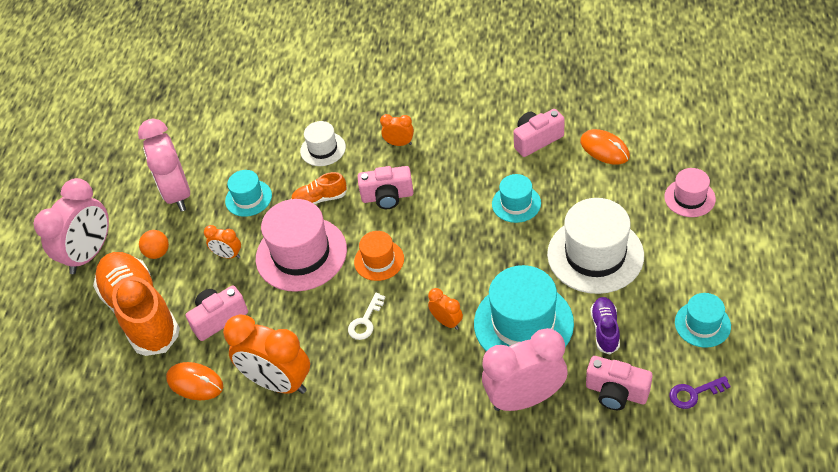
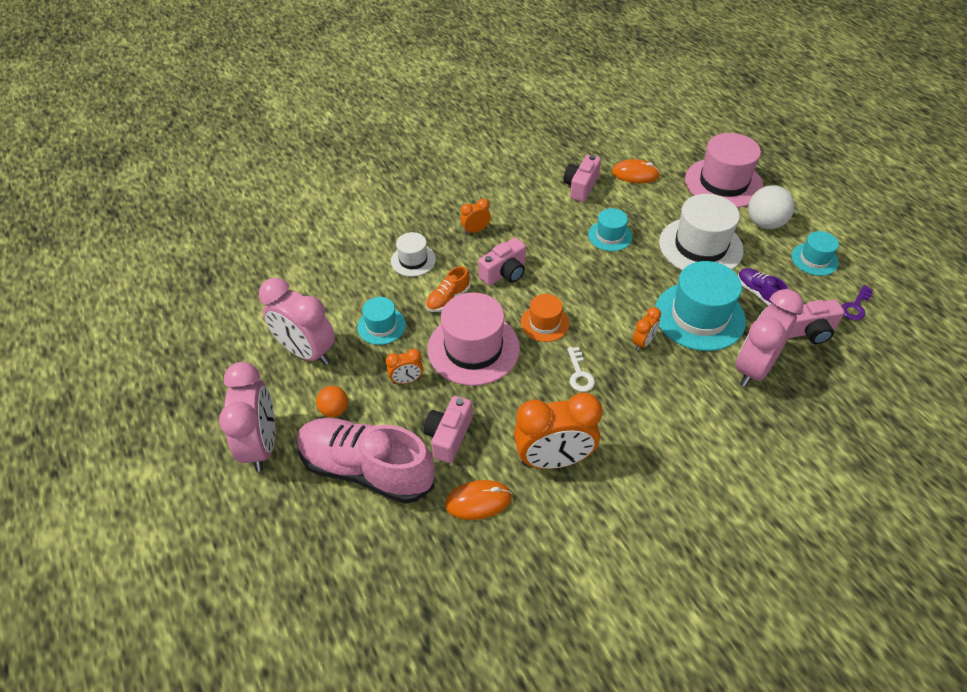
camera: 40 degrees left, 0 degrees up
(141, 312) = (366, 469): orange shoe -> pink shoe
(447, 322) = (643, 342): orange clock -> orange clock turned 120 degrees clockwise
(688, 261) = (765, 223): none -> white ball
(689, 198) = (723, 183): pink hat -> pink hat, size x1.85

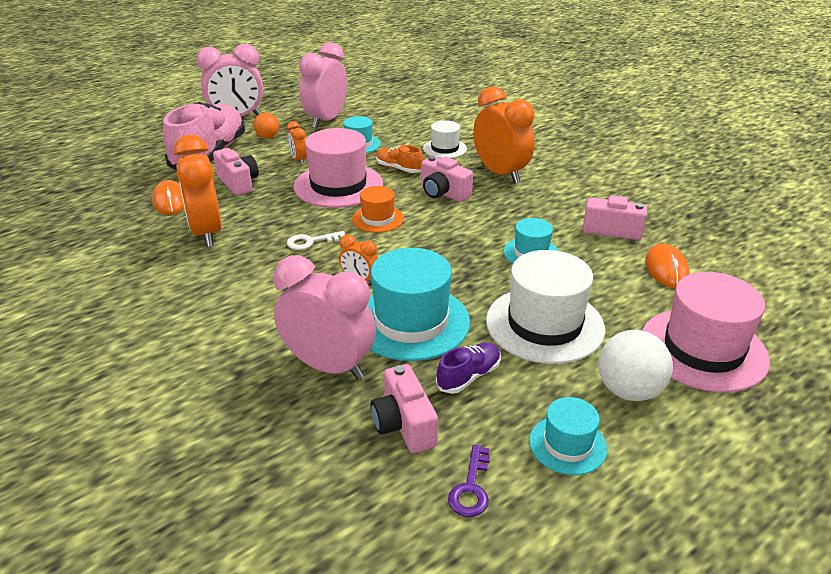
camera: 80 degrees right, 15 degrees down
(448, 436) = (238, 183): pink camera -> pink camera turned 45 degrees clockwise
(475, 230) = (500, 173): orange clock -> orange clock, size x2.12
(855, 306) = (471, 488): purple key -> purple key turned 105 degrees counterclockwise

